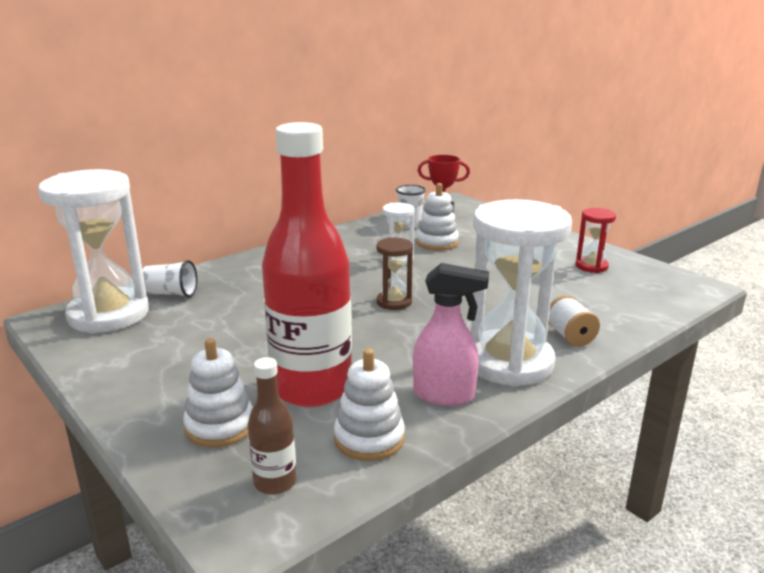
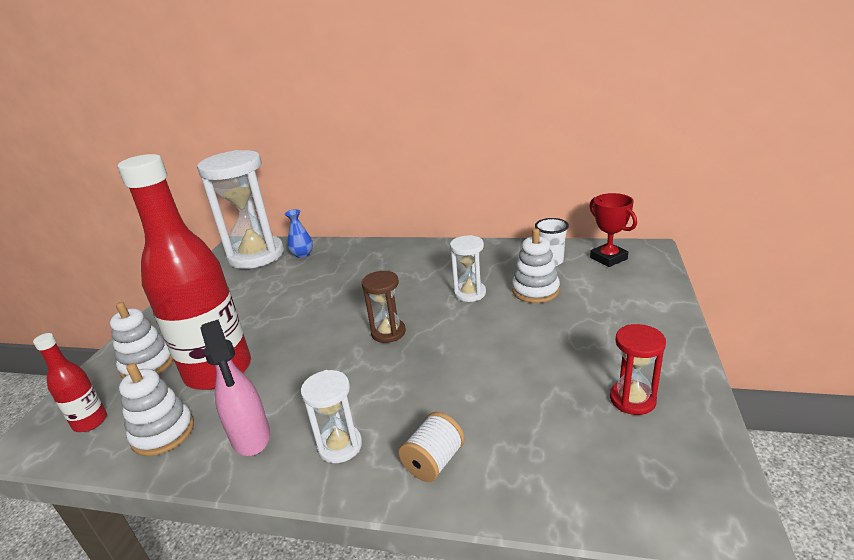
camera: 55 degrees right, 5 degrees up
(170, 294) = (302, 254): white cup -> blue vase
(275, 482) = (90, 422): brown bottle -> red bottle
(509, 362) = (340, 446): white hourglass -> white hourglass, size x0.47

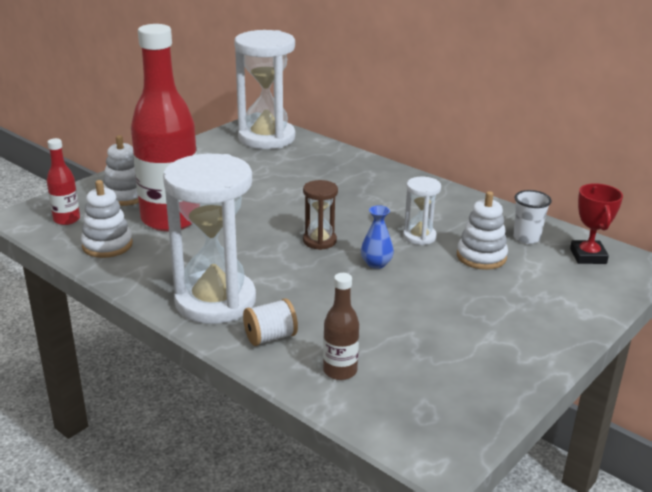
camera: 25 degrees right, 0 degrees up
(251, 437) = (161, 271): pink spray bottle -> none
(302, 254) = (306, 151): blue vase -> blue vase (376, 264)
(340, 446) = (215, 301): white hourglass -> white hourglass, size x2.13
(537, 466) = (340, 371): none -> brown bottle
(632, 399) = (464, 365): red hourglass -> none

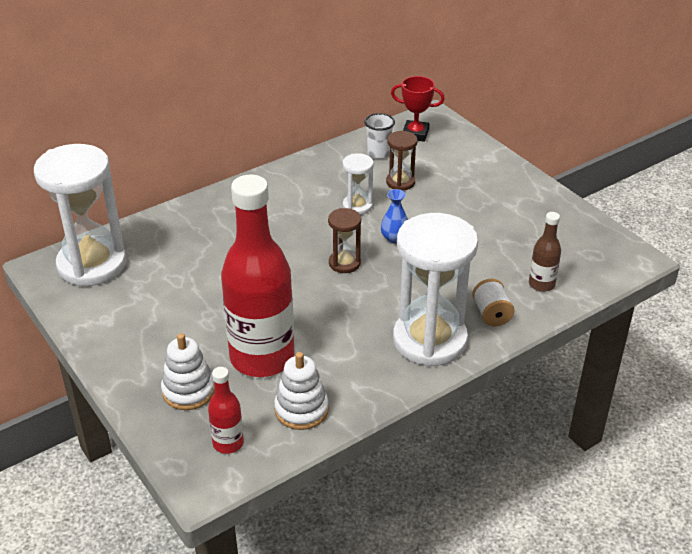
camera: 75 degrees left, 10 degrees up
(481, 257) = (400, 182): white stacking toy -> brown hourglass

